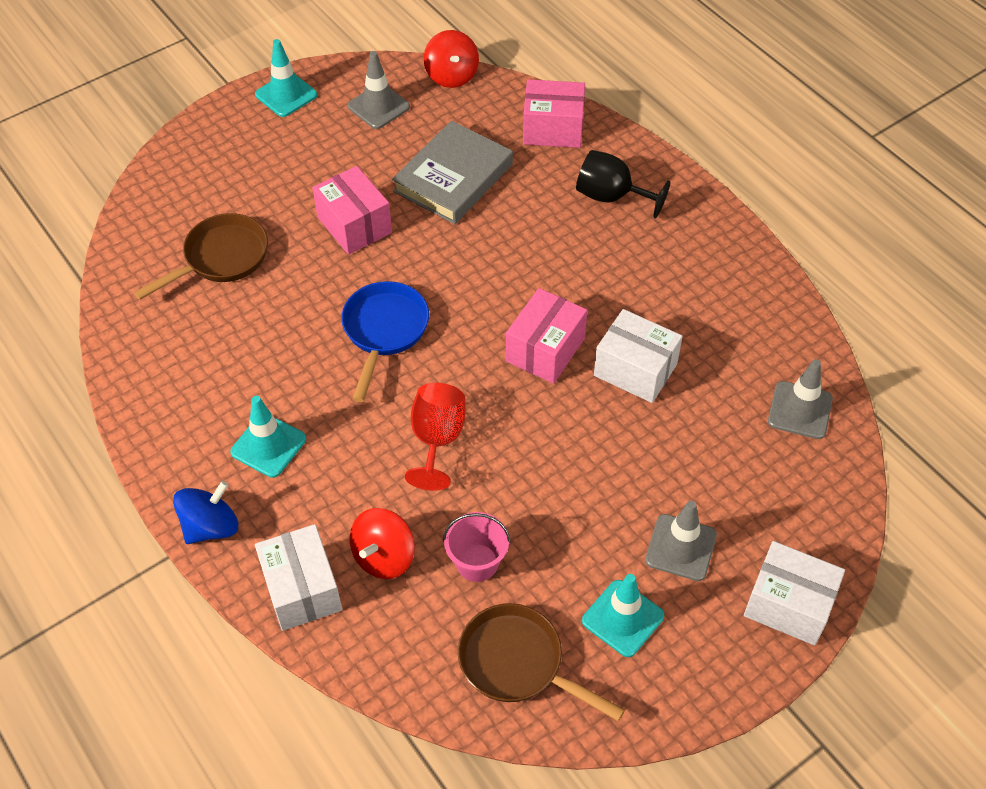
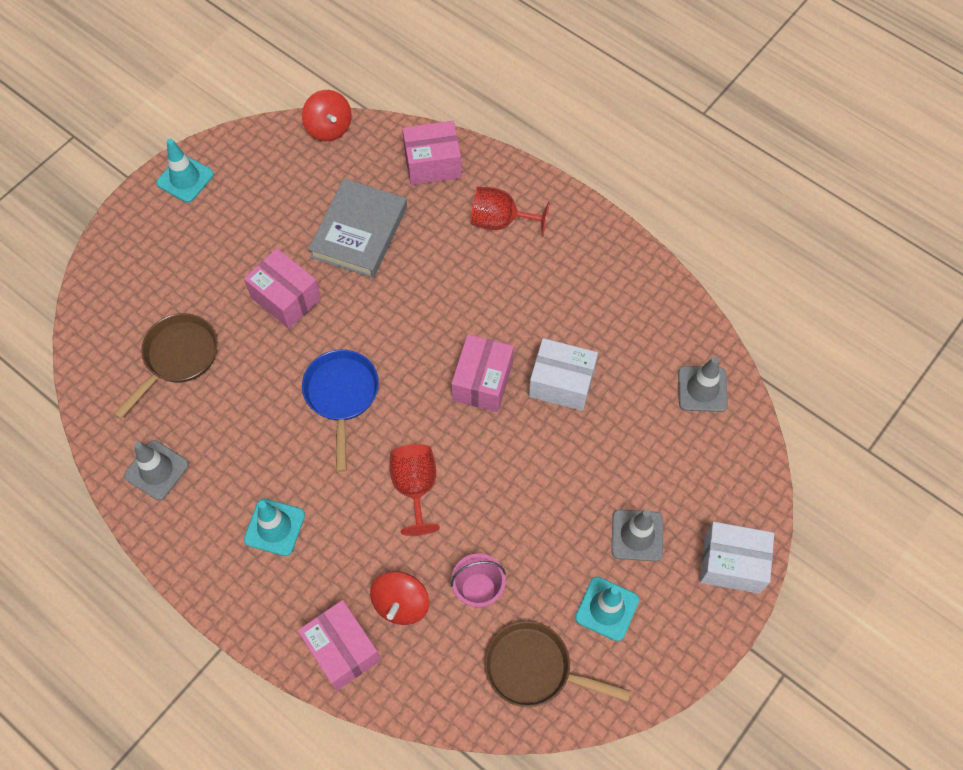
camera: 15 degrees left, 10 degrees up
(211, 526) = (248, 613): blue spinning top -> none
(302, 589) = (342, 650): white box -> pink box
(378, 106) = (272, 173): grey traffic cone -> grey traffic cone (156, 470)
(611, 197) = (500, 221): black goblet -> red goblet

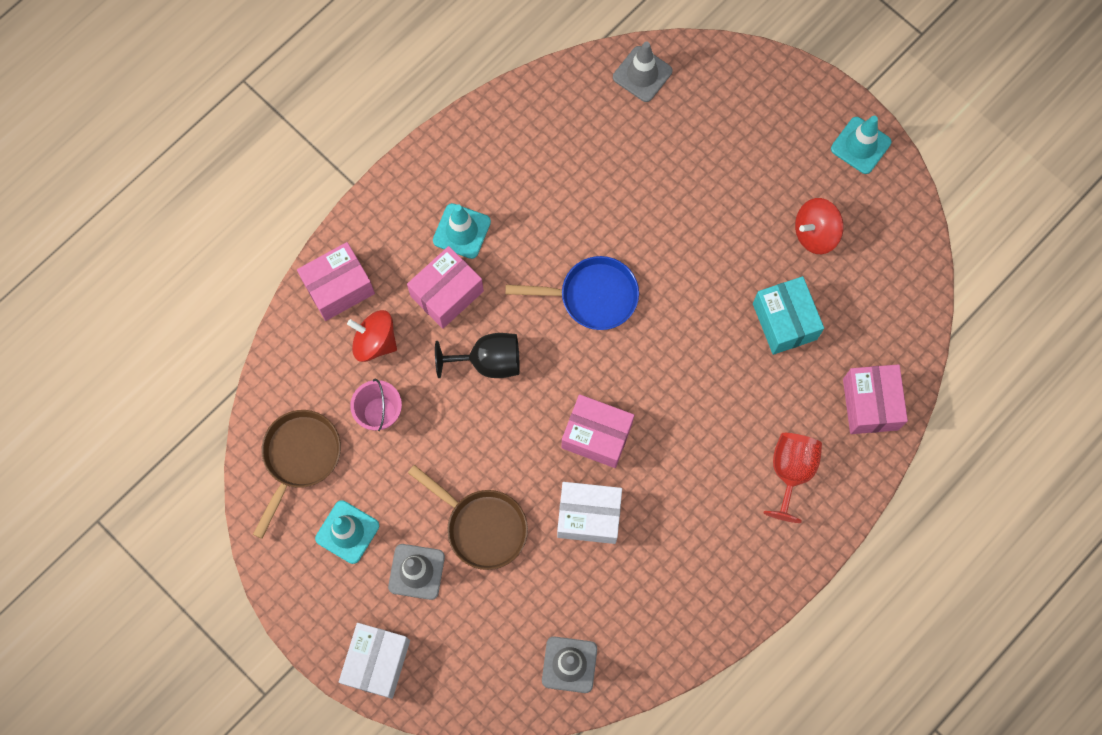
camera: 95 degrees right, 10 degrees up
(156, 470) = (529, 126): grey traffic cone -> grey traffic cone (642, 74)
(177, 358) = (647, 142): brown pan -> brown pan (481, 526)
(286, 298) = (708, 245): pink box -> pink box (447, 293)
(329, 128) = (923, 294): red spinning top -> red spinning top (815, 233)
(359, 232) = (784, 321): grey book -> turquoise box
(415, 487) = (488, 361): red goblet -> black goblet
(561, 383) = (588, 516): white box -> white box turned 75 degrees clockwise

